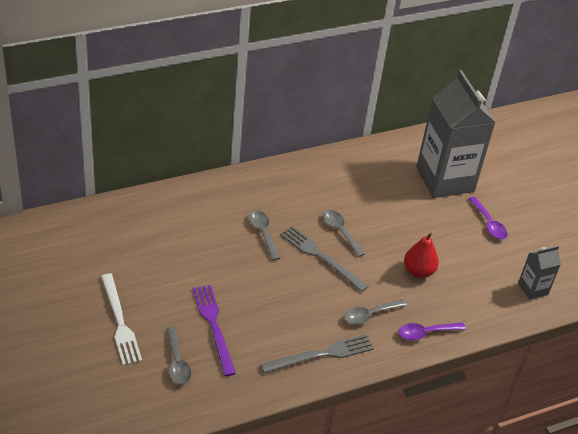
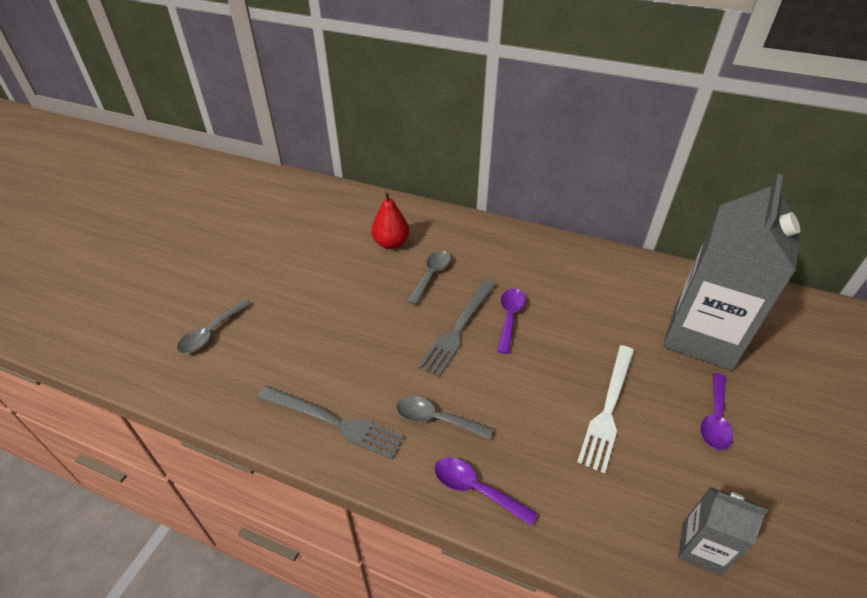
camera: 50 degrees right, 0 degrees up
(120, 322) = (223, 272): white fork -> white fork (608, 408)
(213, 326) = (281, 324): purple fork -> none
(321, 257) = (459, 328): grey fork -> grey fork turned 150 degrees counterclockwise
(340, 231) = (509, 317): grey spoon -> purple spoon
(418, 271) = (551, 412): red pear -> red pear (391, 243)

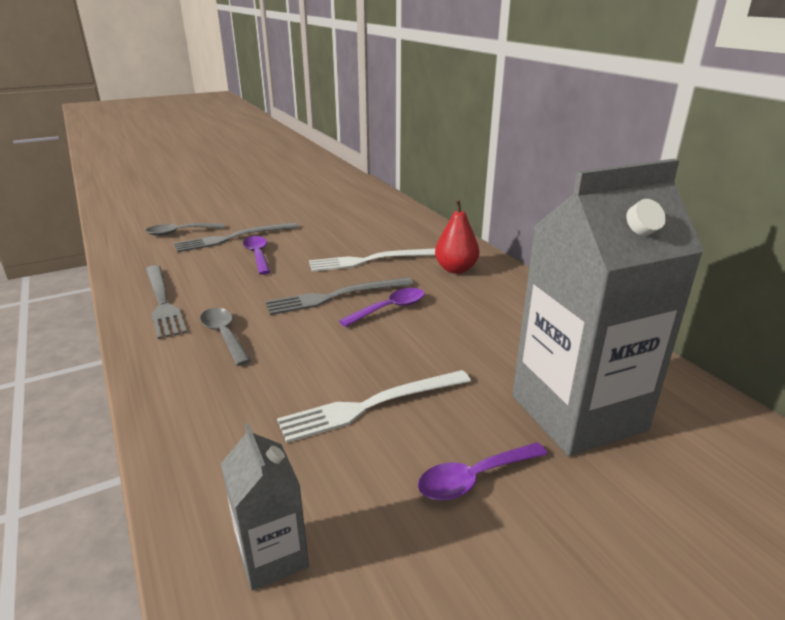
camera: 40 degrees right, 15 degrees down
(277, 311) = (233, 238): none -> grey fork
(391, 243) = (371, 233): red pear -> red pear (456, 269)
(431, 275) = (370, 260): grey spoon -> white fork
(475, 489) = (175, 387): purple spoon -> purple spoon (258, 255)

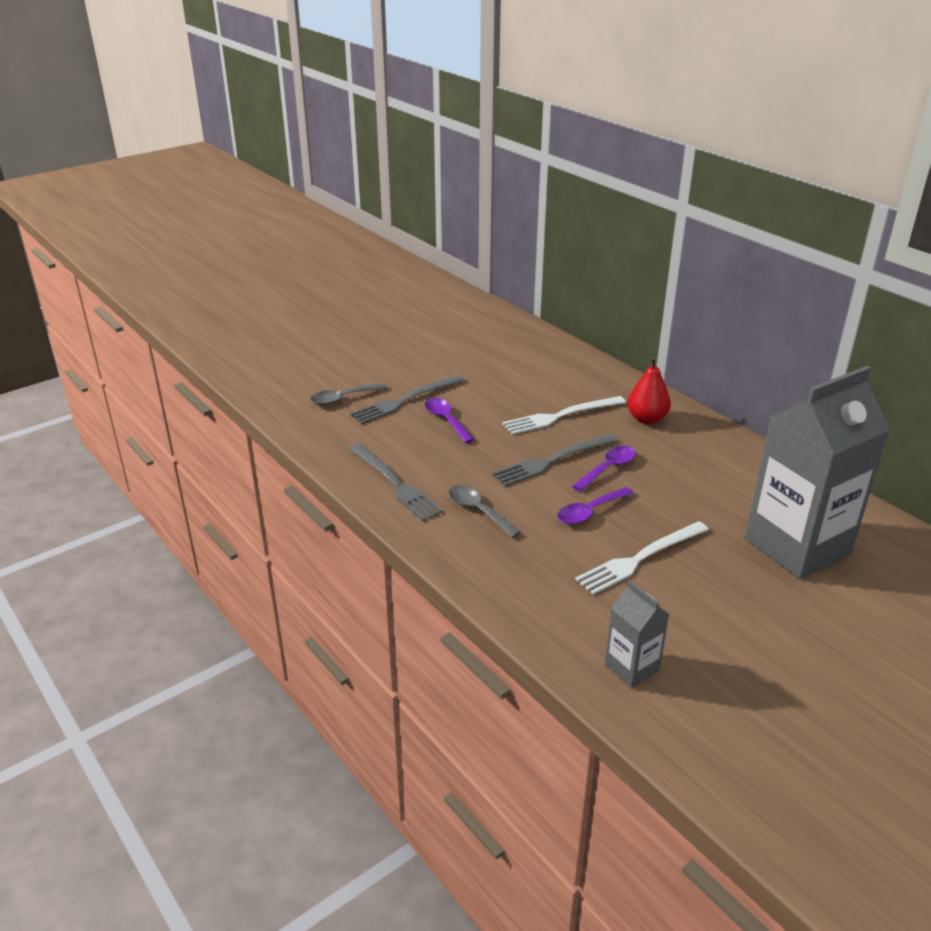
camera: 10 degrees left, 5 degrees up
(474, 478) = (740, 603): purple spoon -> purple spoon (590, 512)

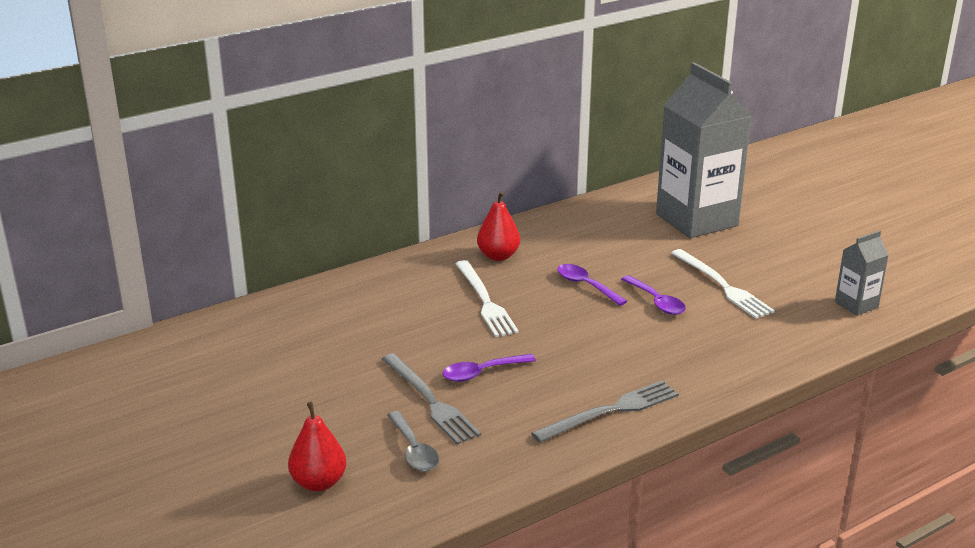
camera: 85 degrees left, 5 degrees down
(309, 368) = (319, 482): none -> red pear
(478, 511) = (659, 361): grey spoon -> none
(552, 461) = (570, 313): grey fork -> none

